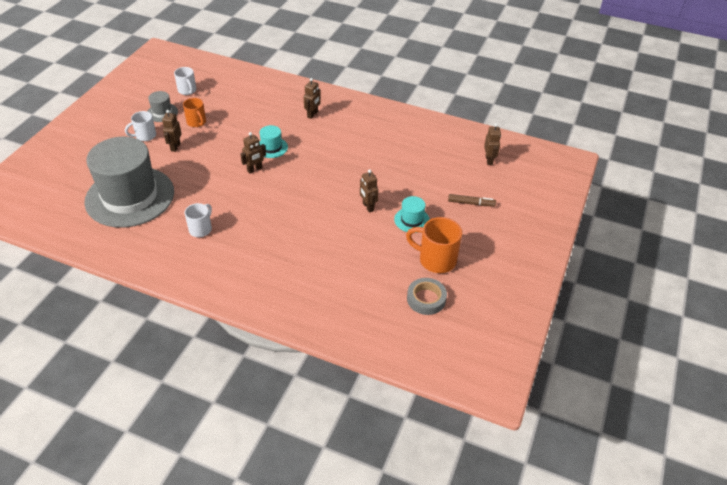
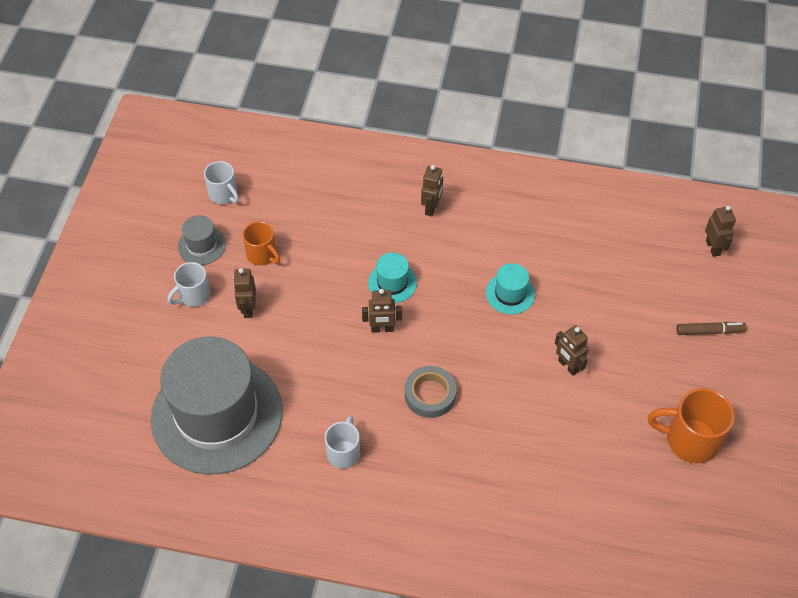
camera: 10 degrees left, 10 degrees up
(254, 169) = (382, 329): brown robot -> brown robot turned 45 degrees clockwise
(412, 220) = (636, 377): turquoise hat -> turquoise hat (510, 293)
(426, 299) = (696, 509): grey tape -> grey tape (430, 395)

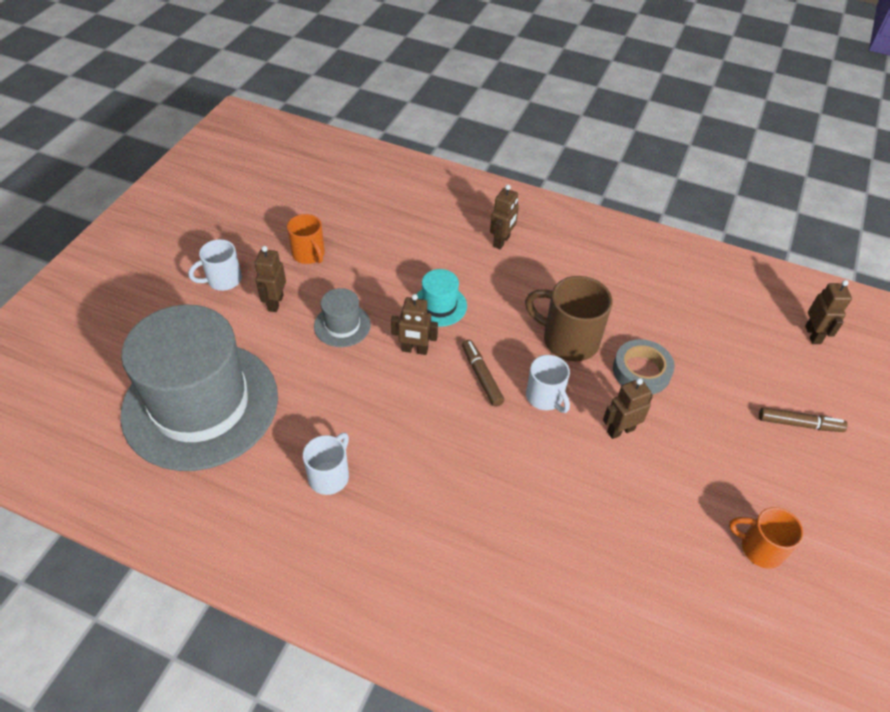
camera: 10 degrees right, 5 degrees down
(202, 245) = (250, 235): grey hat -> grey hat (342, 325)
(224, 195) = (290, 193): white mug -> white mug (545, 397)
(430, 395) = (449, 430): grey tape -> grey tape (641, 371)
(444, 342) = (481, 376): none -> brown marker
(510, 293) = (568, 340): turquoise hat -> brown mug
(568, 366) = (620, 430): brown robot -> brown robot turned 90 degrees clockwise
(690, 440) = (760, 548): orange mug -> orange mug, size x0.63

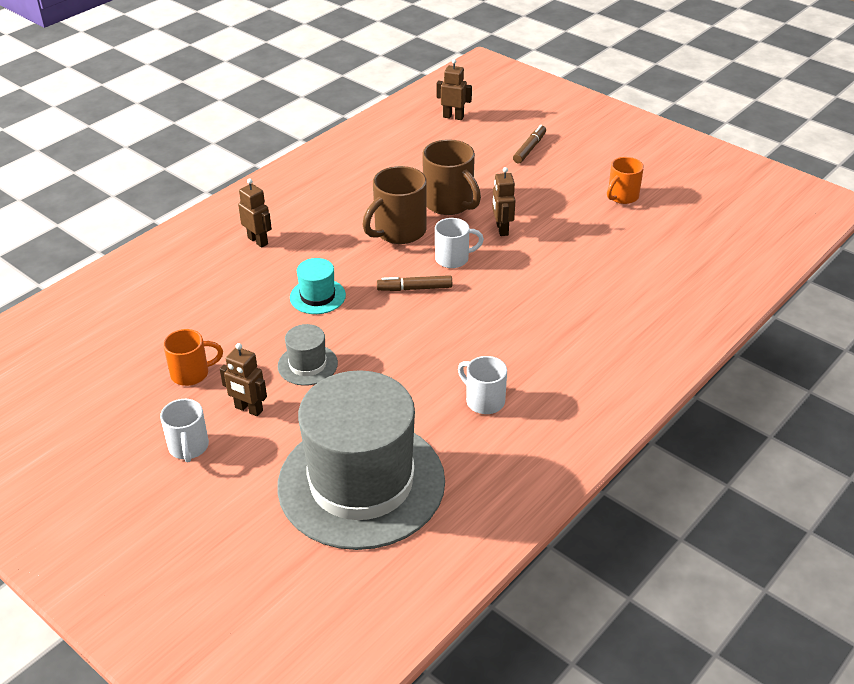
camera: 70 degrees left, 10 degrees down
(414, 350) = (364, 322): brown robot -> none
(641, 371) = (449, 203): grey tape -> brown mug

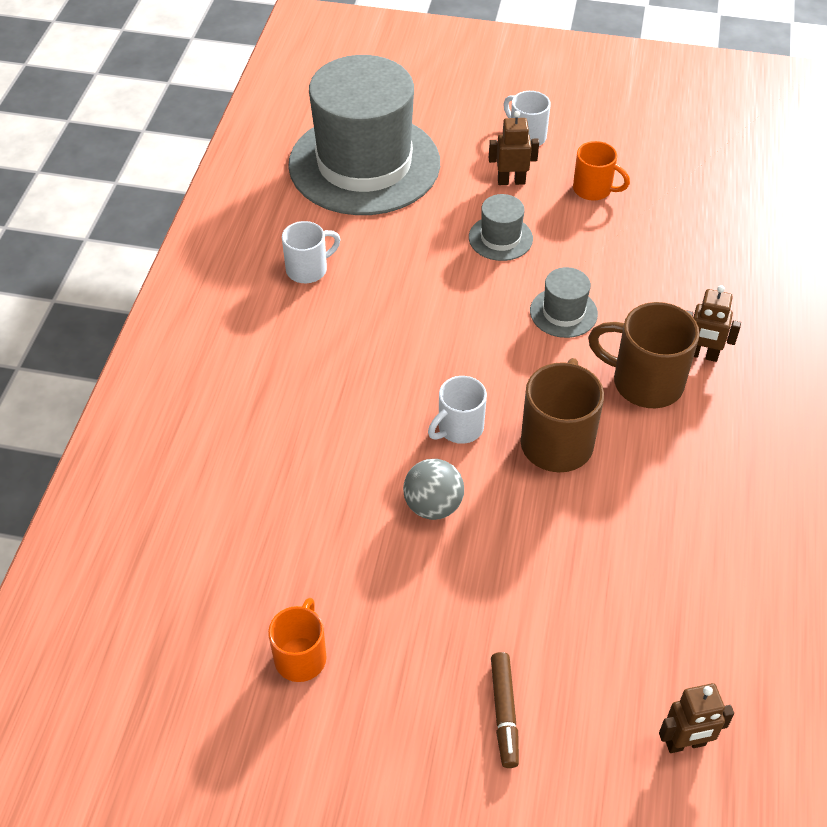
camera: 150 degrees right, 10 degrees up
(191, 374) = (593, 189): orange mug -> orange mug turned 105 degrees counterclockwise
(317, 296) = (563, 312): turquoise hat -> grey hat
(414, 288) = (470, 366): brown marker -> none
(449, 203) = (534, 523): brown mug -> brown mug (644, 382)
(484, 401) = (308, 269): white mug -> white mug turned 45 degrees counterclockwise
(502, 229) = (433, 506): brown robot -> grey ball

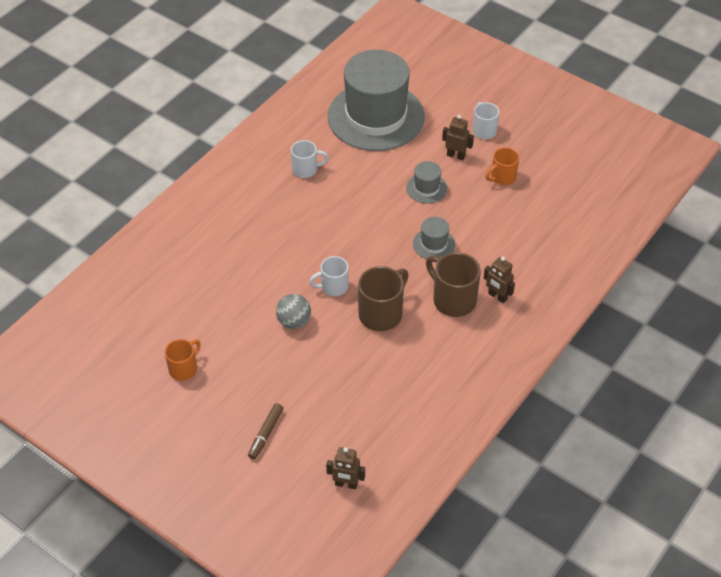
camera: 25 degrees right, 0 degrees up
(593, 189) = (502, 177): orange mug -> orange mug turned 90 degrees clockwise

